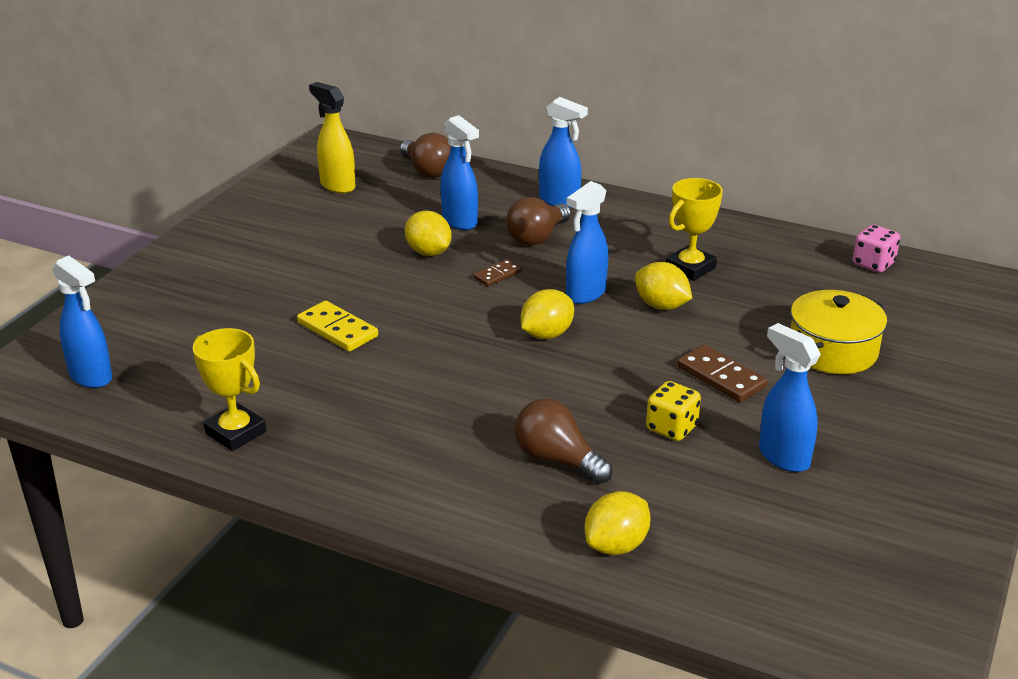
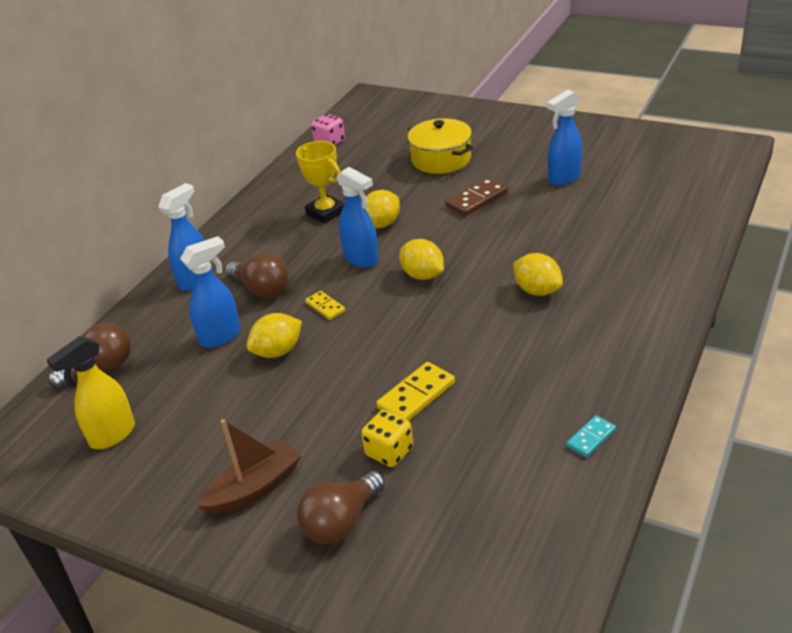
camera: 85 degrees left, 5 degrees up
(91, 377) = (514, 574): blue spray bottle -> none
(235, 432) = (591, 438): yellow trophy -> turquoise domino
(248, 252) = (254, 487): none -> brown boat
(497, 275) = (325, 307): brown domino -> yellow domino
(557, 460) = (588, 262): brown light bulb -> brown light bulb (341, 522)
(616, 545) = (672, 235): yellow lemon -> yellow lemon (537, 291)
(671, 428) = (540, 218): yellow dice -> yellow dice (389, 452)

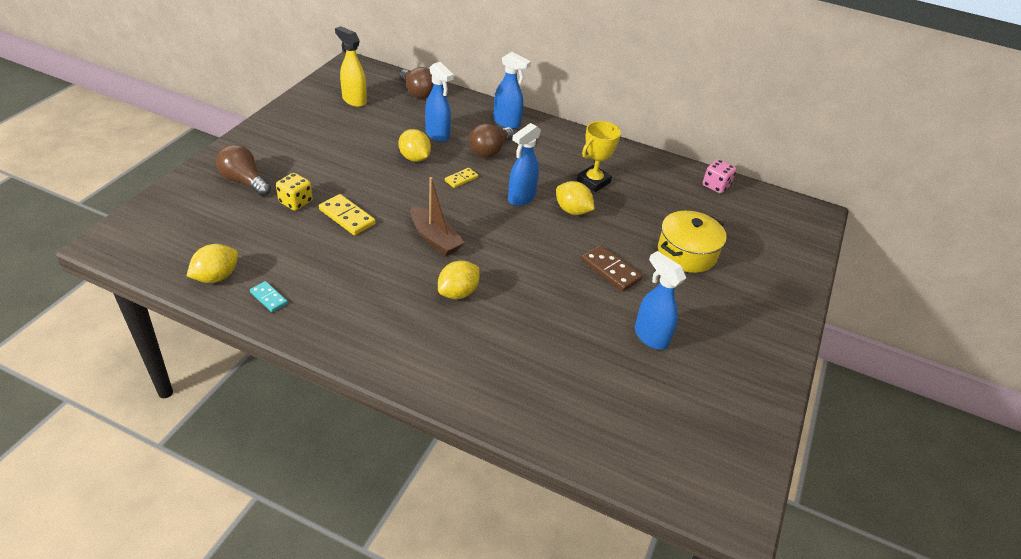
camera: 80 degrees right, 5 degrees up
(254, 487) = (288, 150): brown boat -> brown boat (435, 238)
(423, 275) = (493, 229): yellow lemon -> yellow lemon (216, 277)

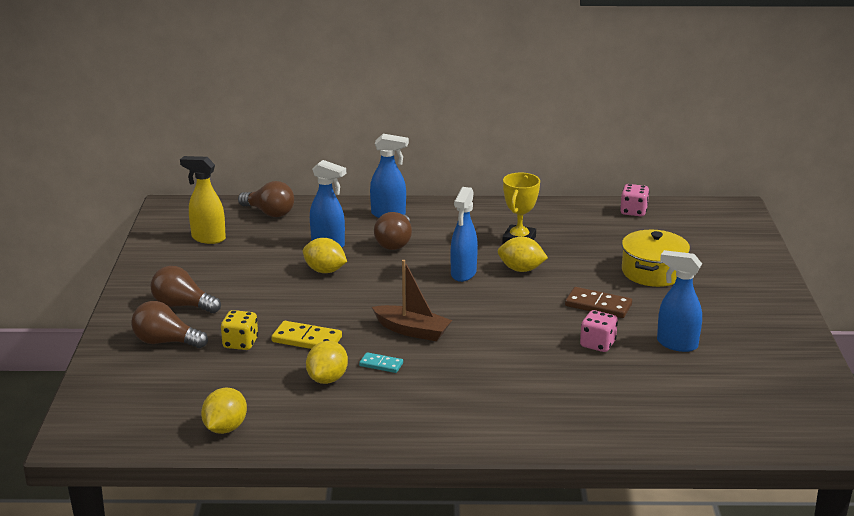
camera: 20 degrees left, 15 degrees down
(269, 298) = (297, 427): turquoise domino -> turquoise domino (381, 364)
(284, 153) = (182, 306): none -> brown light bulb
(458, 293) = (476, 366): yellow lemon -> yellow lemon (327, 379)
(461, 179) = (389, 275): yellow domino -> none
(579, 310) = (597, 344): none -> pink dice

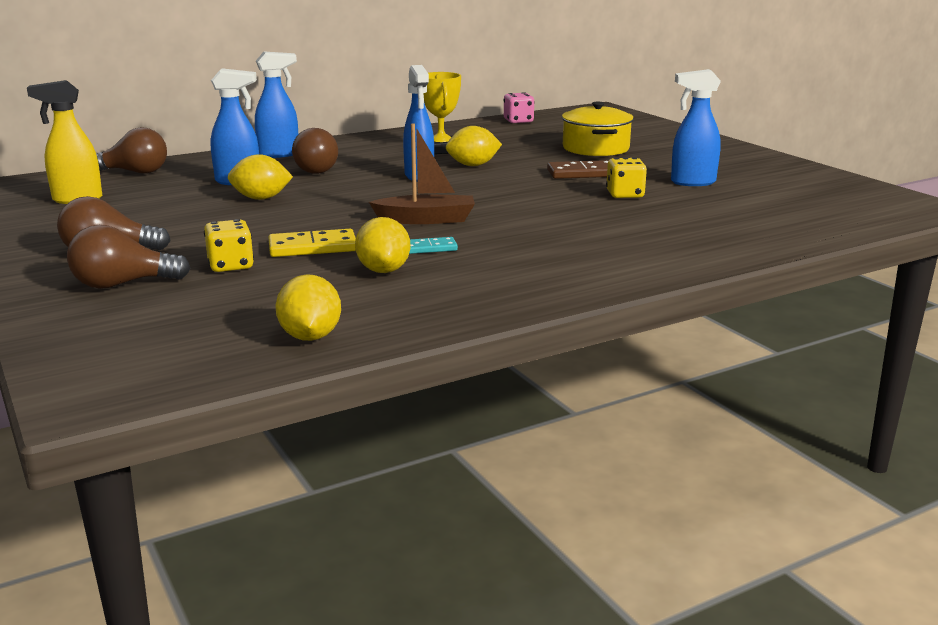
camera: 30 degrees left, 5 degrees down
(597, 344) = (625, 195): pink dice -> yellow dice

